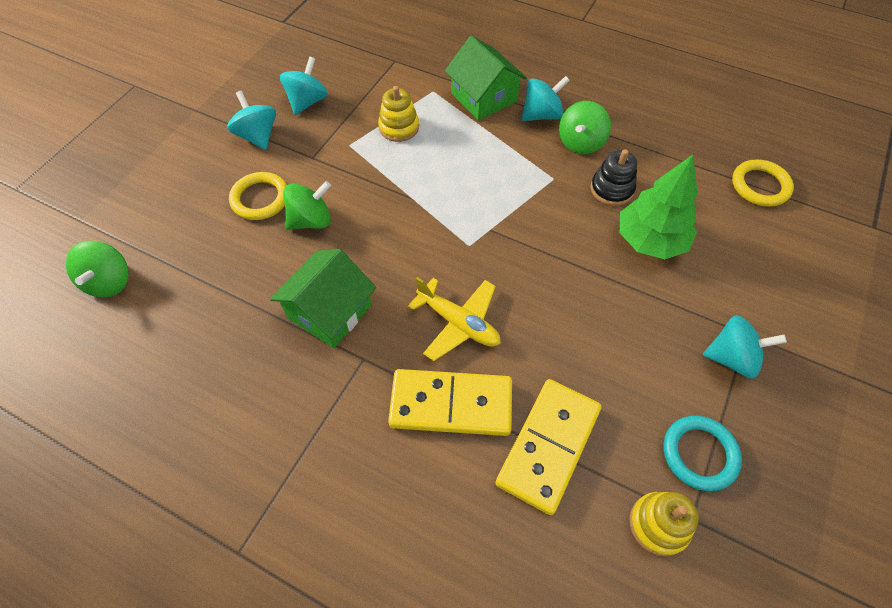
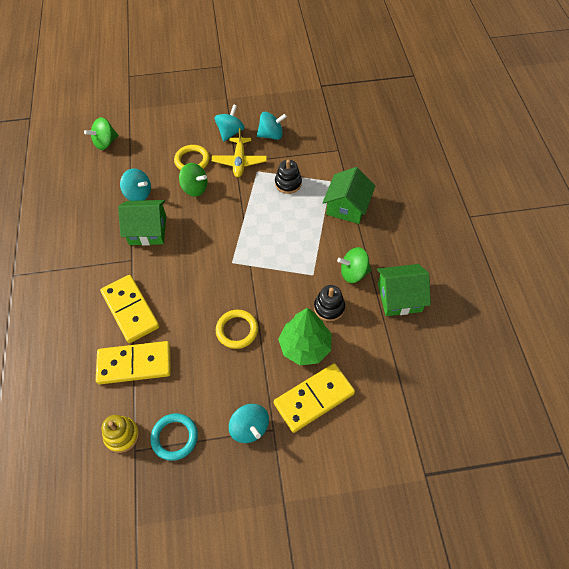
camera: 55 degrees right, 0 degrees up
(399, 127) = (288, 183): yellow stacking toy -> black stacking toy
(458, 323) = (179, 286): yellow plane -> yellow plane (239, 161)
(541, 115) = (359, 242): turquoise spinning top -> turquoise spinning top (138, 194)
(642, 125) = (399, 297): none -> green house
(727, 270) = (314, 398): none -> yellow domino
(760, 186) = (403, 388): yellow ring -> yellow ring (237, 330)

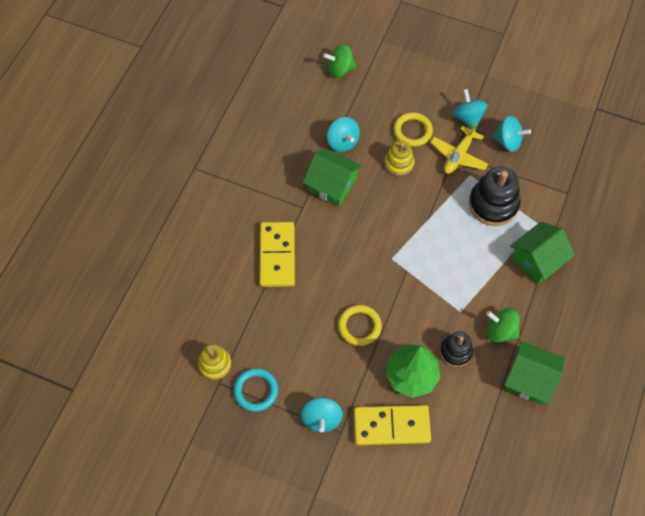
camera: 30 degrees right, 5 degrees up
(134, 364) = (255, 308): yellow domino -> none
(195, 188) = (399, 163): green spinning top -> yellow stacking toy
(230, 132) = (468, 118): turquoise spinning top -> turquoise spinning top turned 75 degrees counterclockwise
(288, 183) = (493, 204): black stacking toy -> black stacking toy, size x1.65

